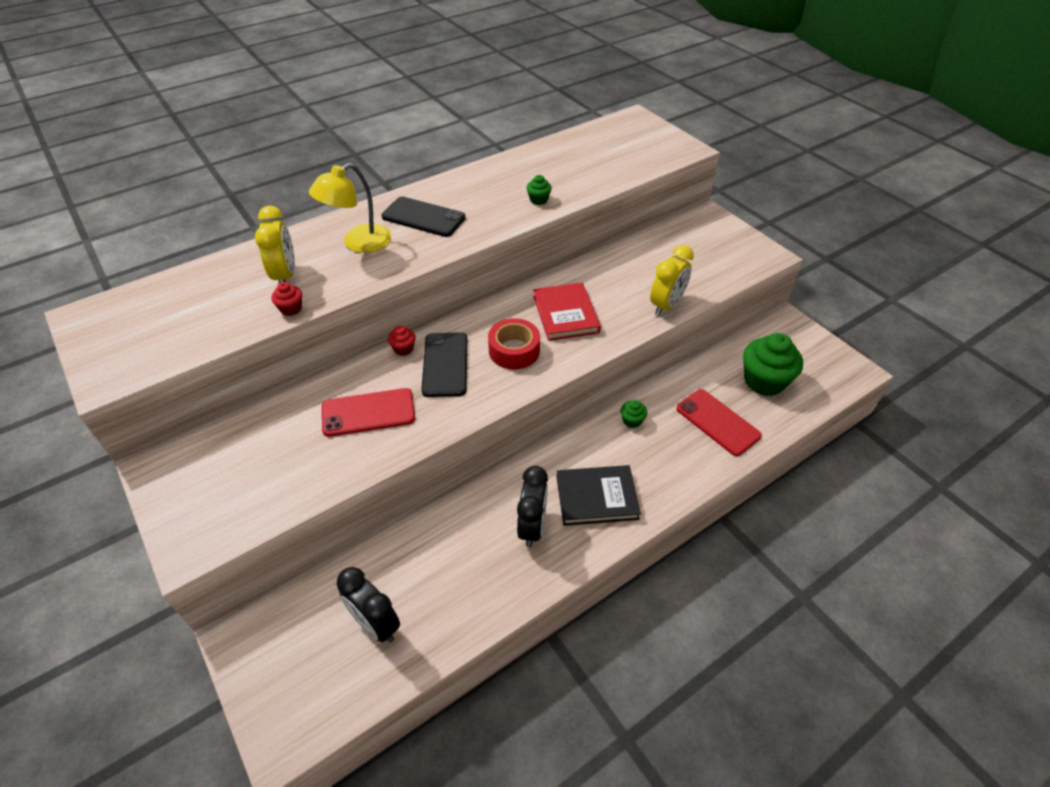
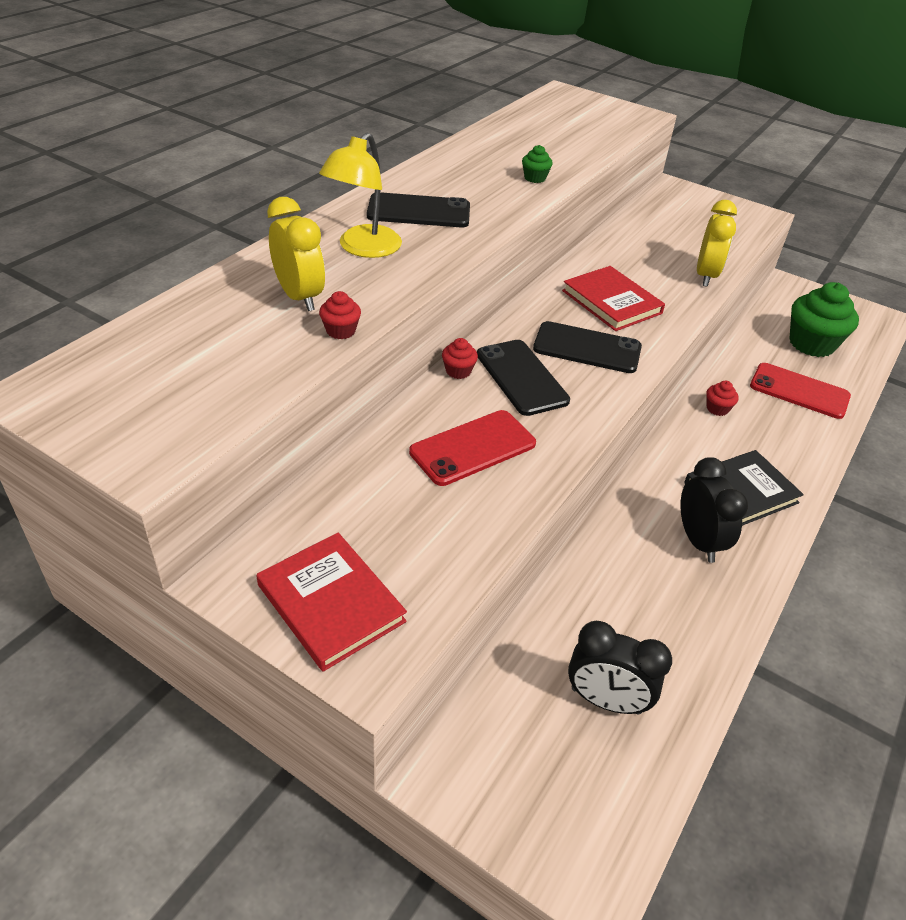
camera: 25 degrees left, 5 degrees down
(198, 500) = (331, 603): none -> red book
(514, 350) = (587, 348): red tape -> black phone
(632, 420) = (717, 408): green cupcake -> red cupcake

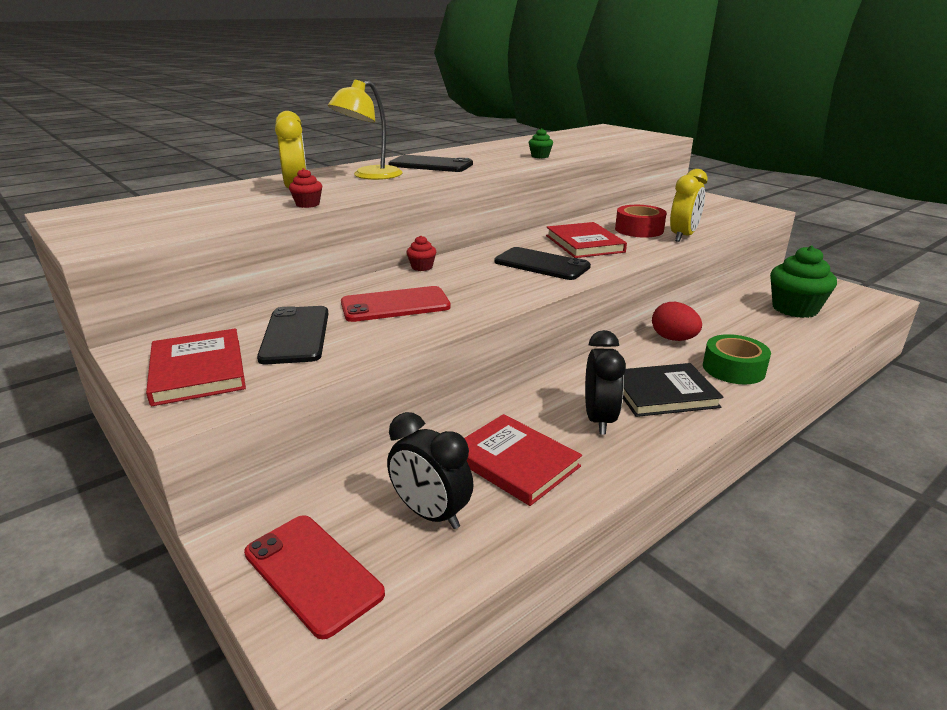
camera: 20 degrees right, 15 degrees down
(521, 377) = (471, 274): black phone -> black phone (295, 335)
(648, 616) = (515, 462): none -> red book
(655, 267) = (639, 229): none -> red tape
(717, 408) = (673, 339): red cupcake -> red egg
(789, 445) = (733, 369): none -> green tape
(799, 391) = (764, 336): red phone -> red phone (312, 573)

